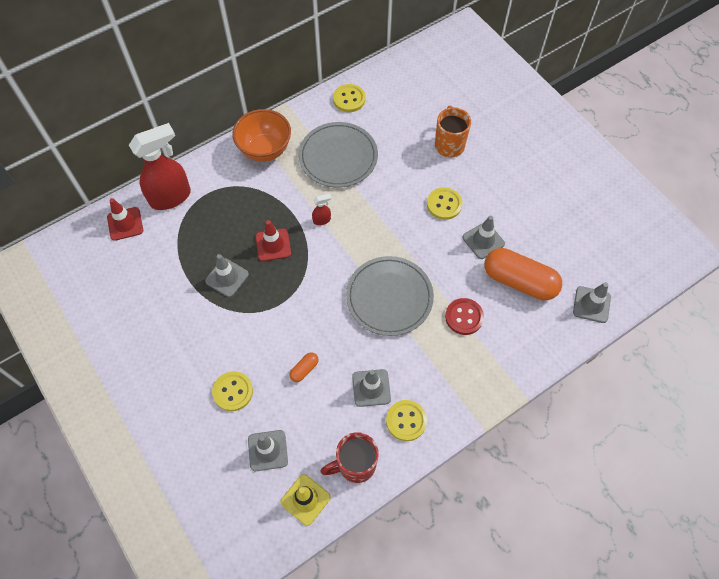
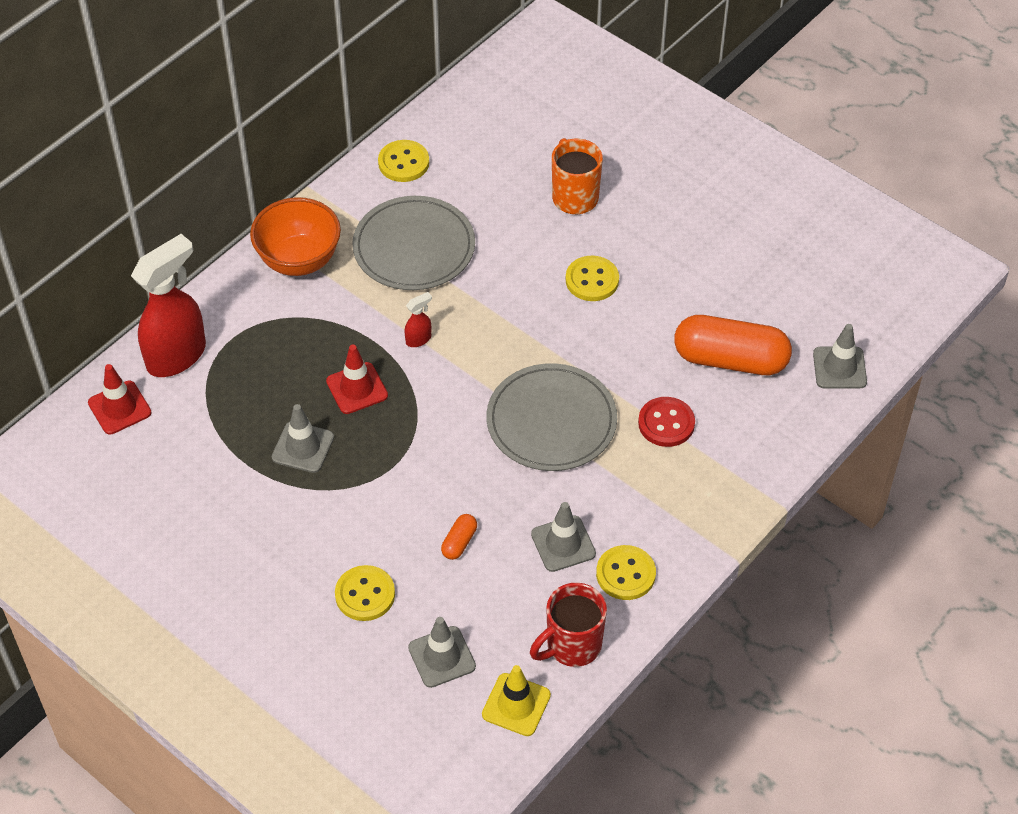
camera: 15 degrees left, 10 degrees down
(483, 240) = (663, 317): grey traffic cone -> none

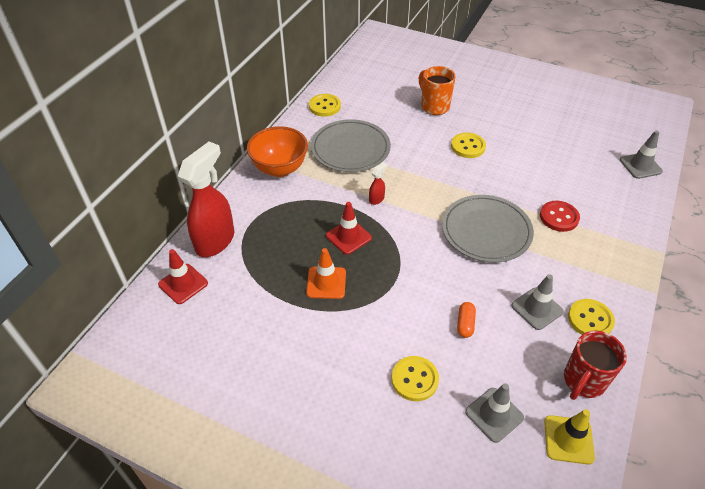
camera: 15 degrees left, 5 degrees down
(303, 447) = (326, 283): grey traffic cone -> orange traffic cone
(730, 359) = (575, 173): orange capsule -> none

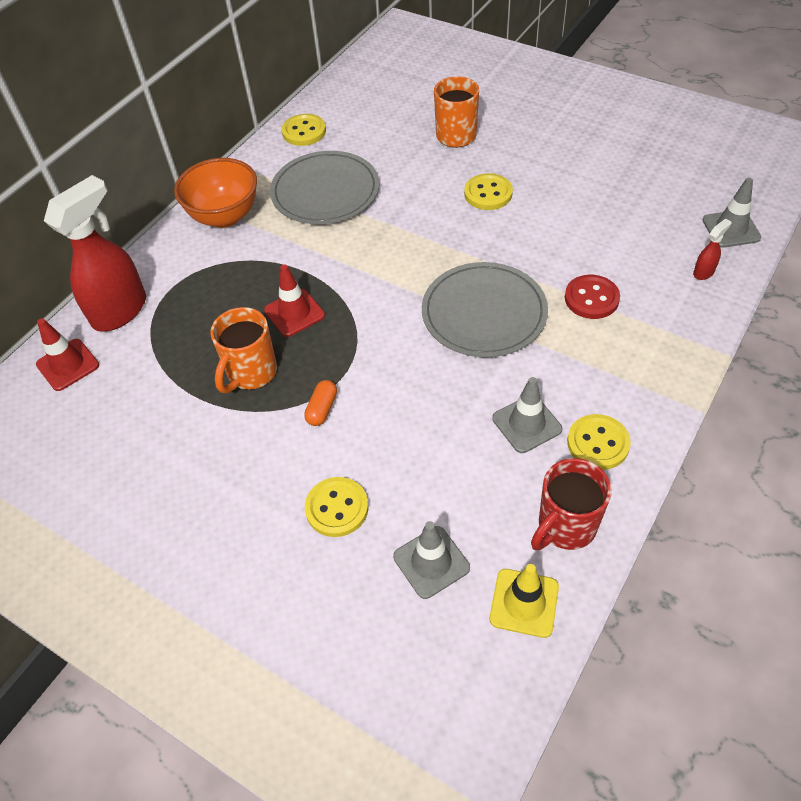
camera: 10 degrees right, 5 degrees up
(326, 283) = (251, 373): orange traffic cone -> orange mug
(377, 199) = (344, 263): red spray bottle -> red spray bottle (704, 272)
(465, 324) = (422, 439): orange capsule -> orange capsule (322, 409)

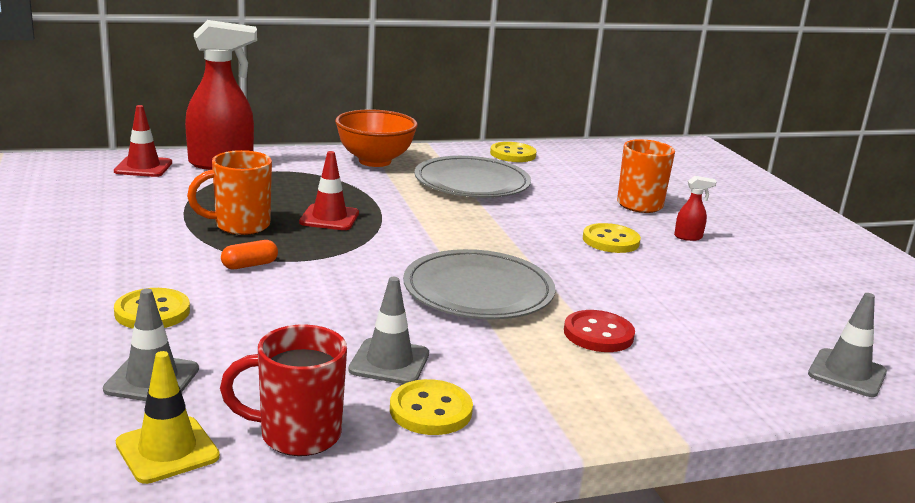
camera: 35 degrees right, 30 degrees down
(704, 272) = (759, 381): red spray bottle -> red spray bottle (688, 237)

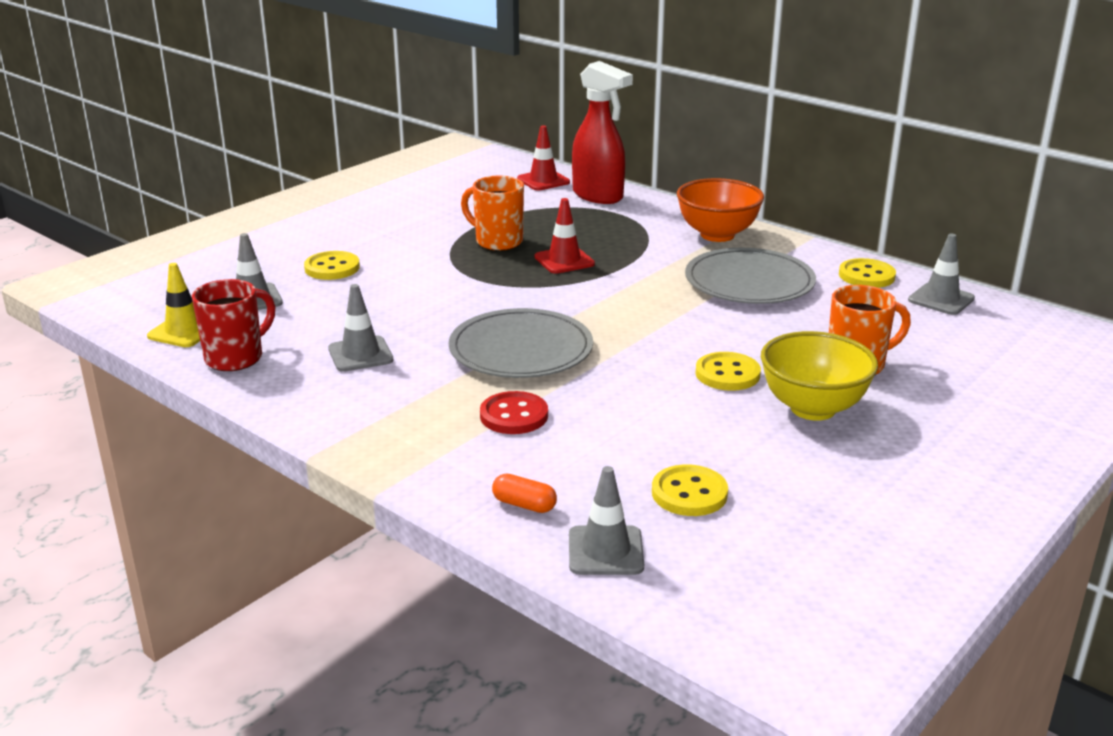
camera: 60 degrees right, 5 degrees up
(249, 265) = (439, 267): orange capsule -> orange capsule (524, 505)
(297, 435) = (236, 358): red mug -> red mug turned 75 degrees clockwise
(430, 410) = (312, 387): yellow button -> yellow button (689, 493)
(574, 153) = (941, 299): none -> grey traffic cone
(688, 237) = (813, 408): red spray bottle -> yellow bowl

